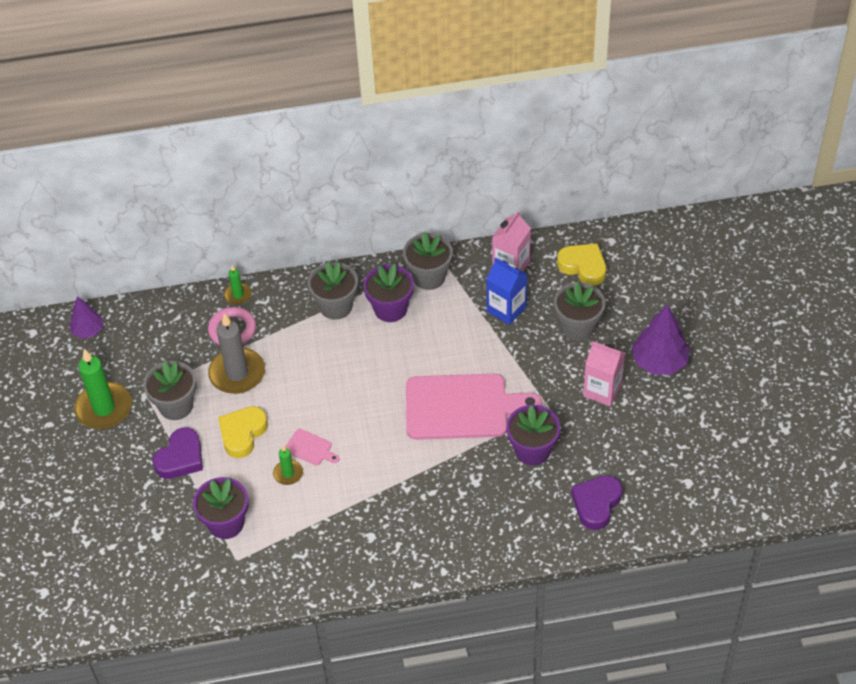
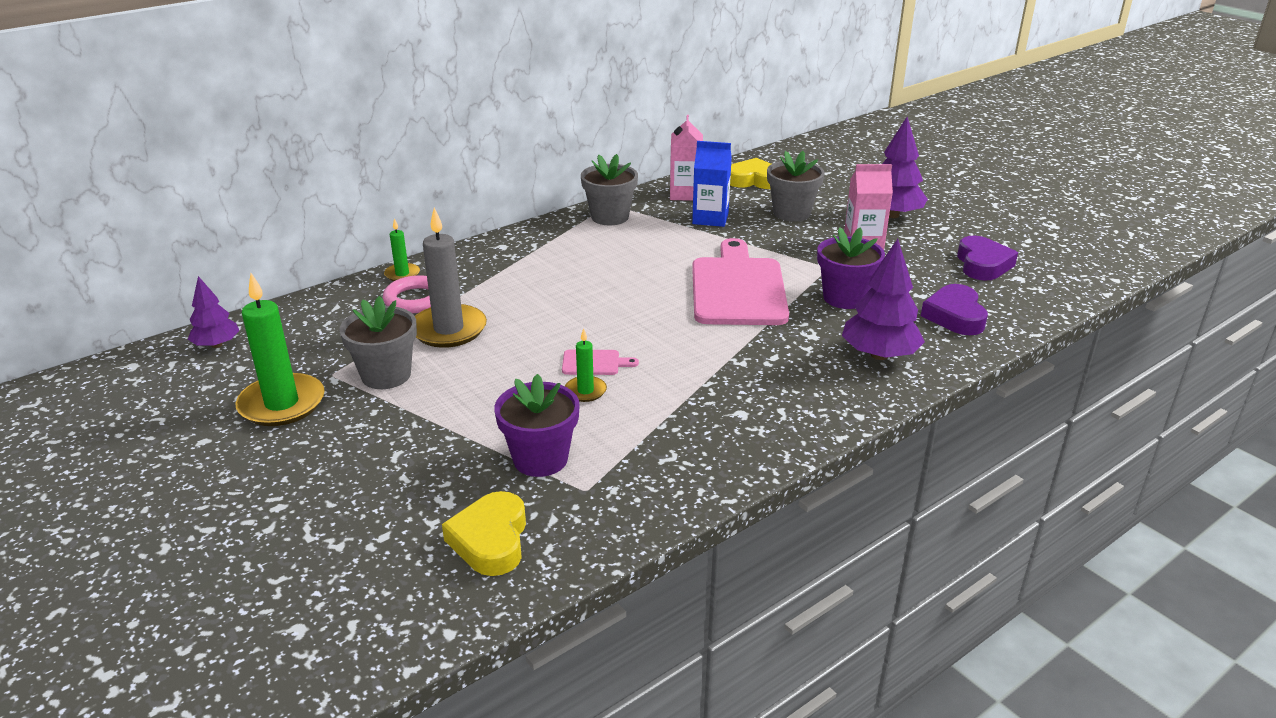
camera: 30 degrees left, 20 degrees down
(181, 458) = (427, 418): purple heart -> purple heart (982, 264)
(242, 434) = (496, 374): yellow heart -> yellow heart (490, 540)
(336, 306) = (526, 256): grey flower pot -> none
(390, 309) = (589, 244): purple flower pot -> none
(462, 407) = (738, 288): pink cutting board -> pink cutting board turned 60 degrees counterclockwise
(505, 521) = (879, 355): none -> purple tree

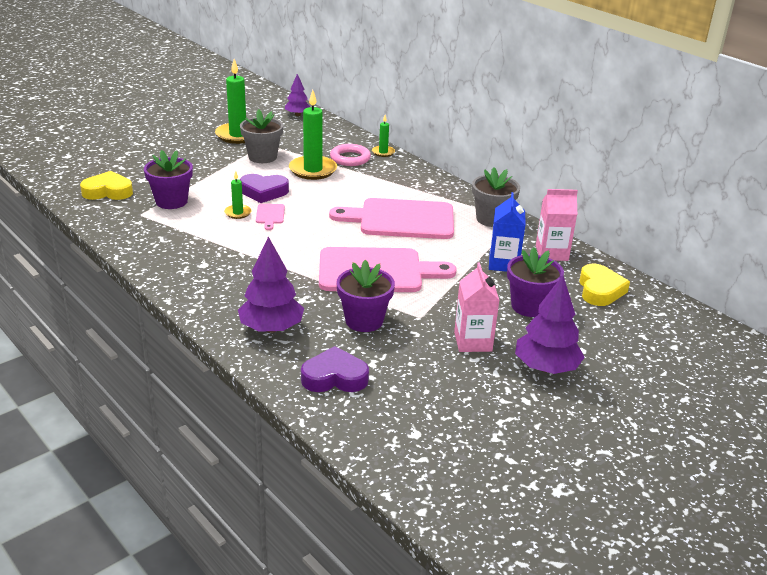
camera: 85 degrees right, 0 degrees up
(448, 329) = (313, 170): grey candle -> green candle
(609, 269) = (401, 219): none -> pink cutting board
(791, 213) = (529, 306): grey flower pot -> purple flower pot
(982, 264) = (441, 413): purple heart -> purple heart (263, 192)

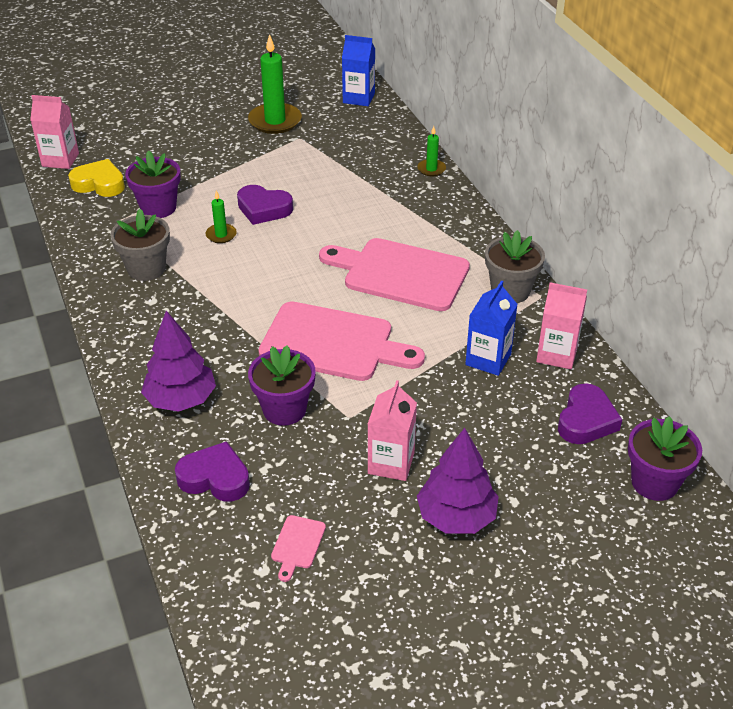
camera: 20 degrees right, 10 degrees up
(62, 179) = (60, 160): none -> pink carton
(262, 157) = (287, 157): grey flower pot -> grey flower pot (146, 268)
(270, 215) = (254, 244): pink cutting board -> pink cutting board (297, 545)
(297, 115) = (358, 98): purple tree -> blue carton
(313, 170) = (335, 185): green candle -> none
(350, 158) = (387, 173): pink ring -> none
(529, 306) = (485, 427): purple flower pot -> purple flower pot (654, 482)
(600, 290) = (586, 420): yellow heart -> purple heart

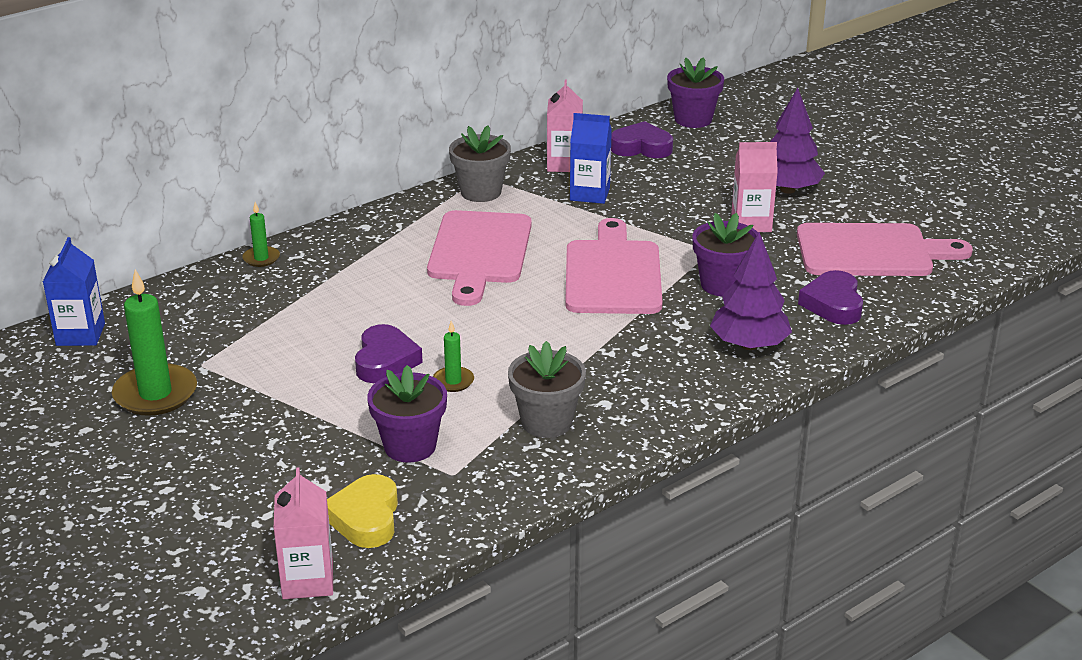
camera: 105 degrees left, 10 degrees down
(297, 545) = (871, 251): pink cutting board -> pink cutting board, size x2.48

